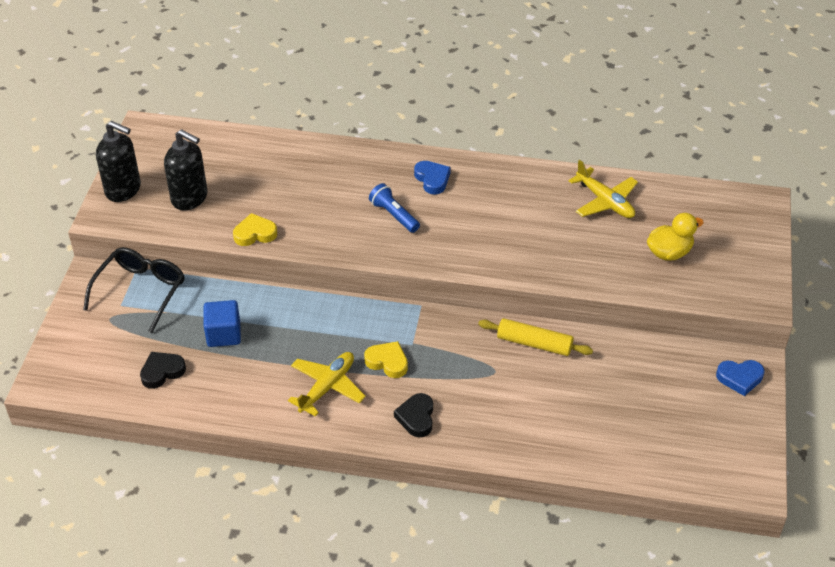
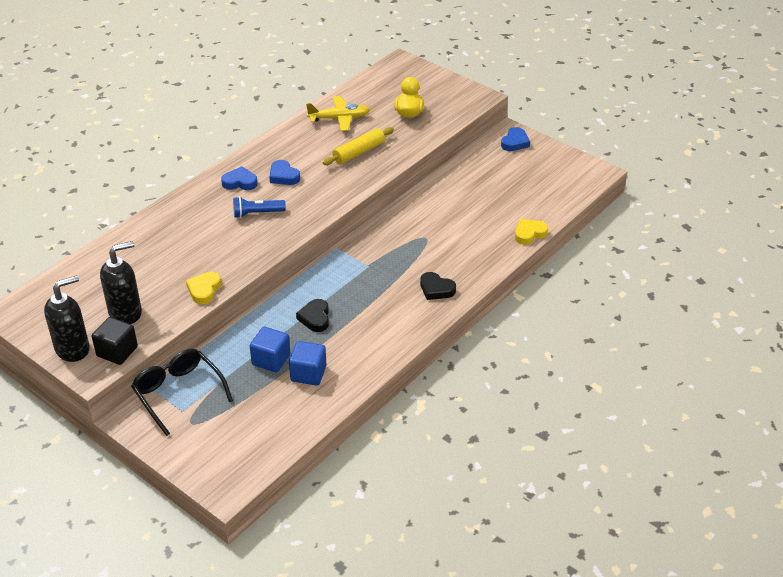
camera: 60 degrees left, 5 degrees down
(137, 218) = (117, 351): none -> black cube
(162, 372) = (279, 409): black heart -> black heart (315, 318)
(222, 371) = (308, 373): none -> blue cube
(327, 387) = (372, 322): yellow plane -> none
(387, 362) = (374, 284): yellow heart -> yellow heart (529, 234)
(469, 206) = (283, 176): none -> blue heart
(534, 343) = (417, 211): yellow rolling pin -> yellow rolling pin (359, 152)

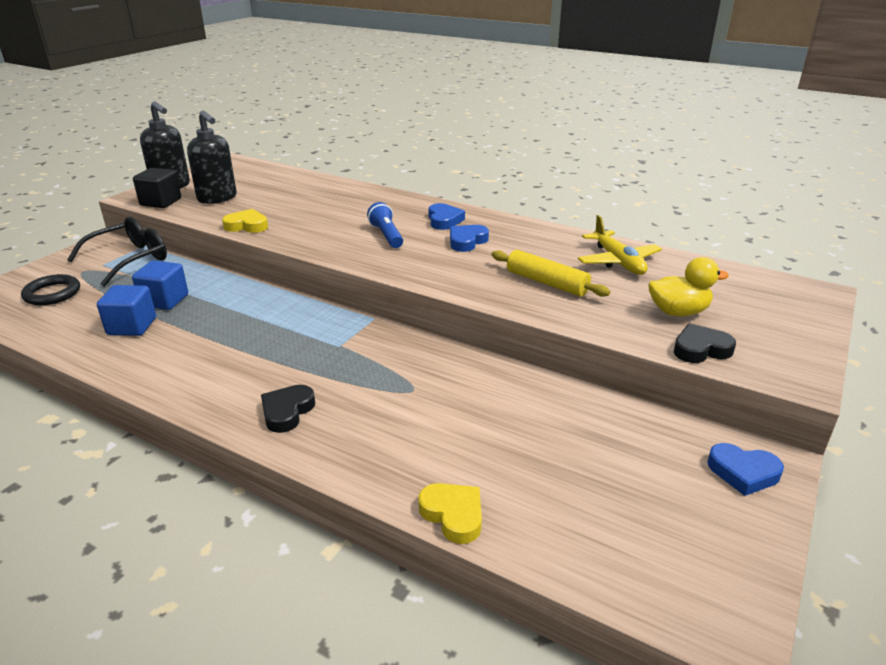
camera: 80 degrees right, 10 degrees down
(232, 434) = (52, 293): none -> black ring
(315, 318) = (234, 319): black heart -> black heart (700, 349)

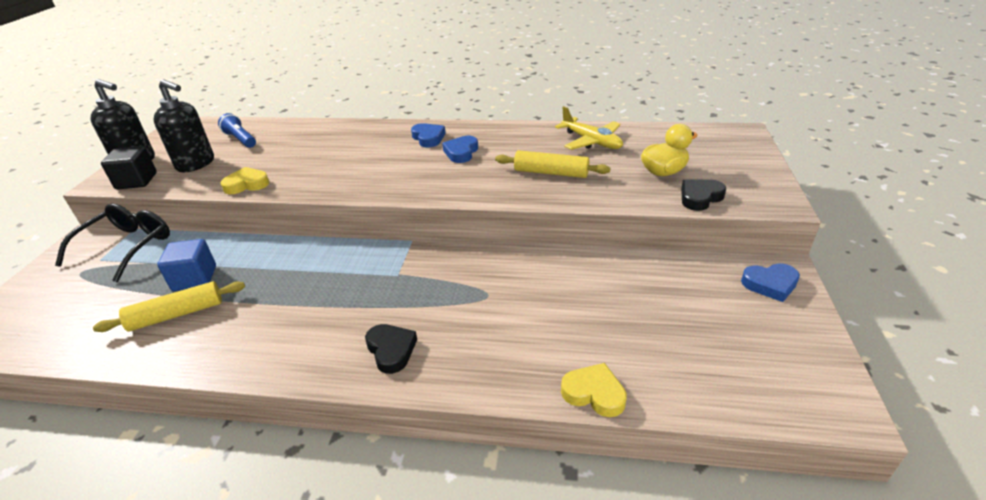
camera: 20 degrees left, 5 degrees up
(52, 293) = (60, 305): black ring -> none
(132, 326) = (177, 314): blue cube -> yellow rolling pin
(287, 411) = (391, 350): black heart -> black heart turned 150 degrees clockwise
(386, 235) = (388, 163): blue flashlight -> blue flashlight (240, 139)

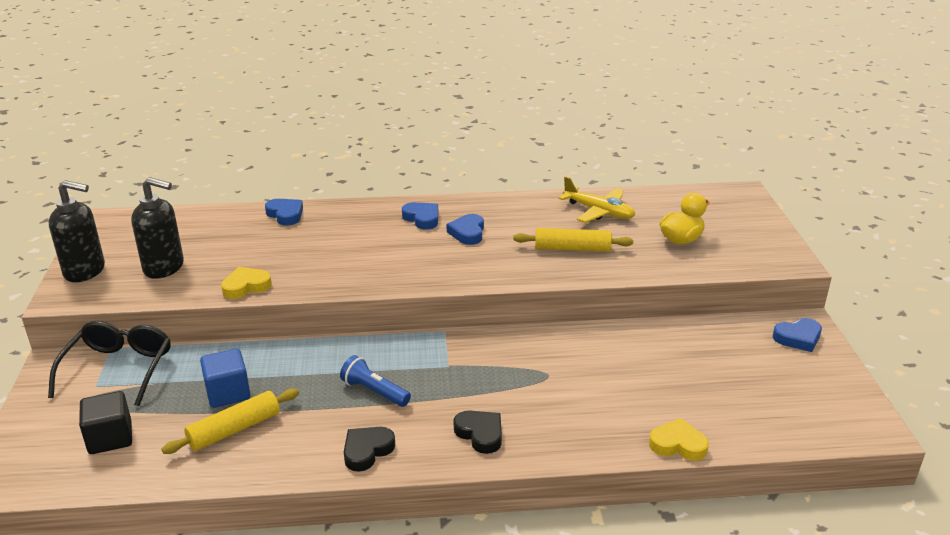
camera: 15 degrees left, 5 degrees down
(136, 181) = (105, 293): black cube -> black cube (110, 438)
(240, 139) = (197, 234): blue flashlight -> blue flashlight (374, 391)
(319, 128) = (285, 214): none -> blue heart
(700, 197) = (722, 263): black heart -> black heart (367, 451)

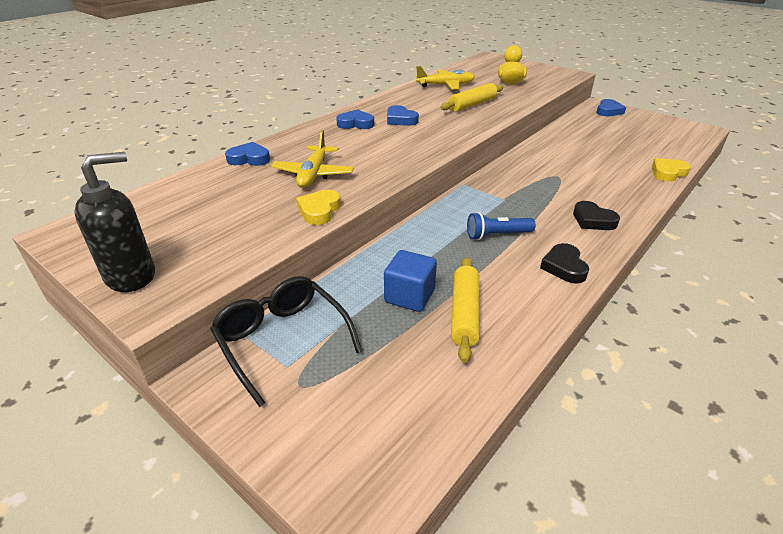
camera: 45 degrees left, 5 degrees up
(110, 438) = (385, 391): black cube -> none
(164, 267) = (215, 234): black soap dispenser -> none
(299, 253) = (313, 174): none -> yellow plane
(480, 434) = (593, 220): black heart -> black heart turned 135 degrees counterclockwise

